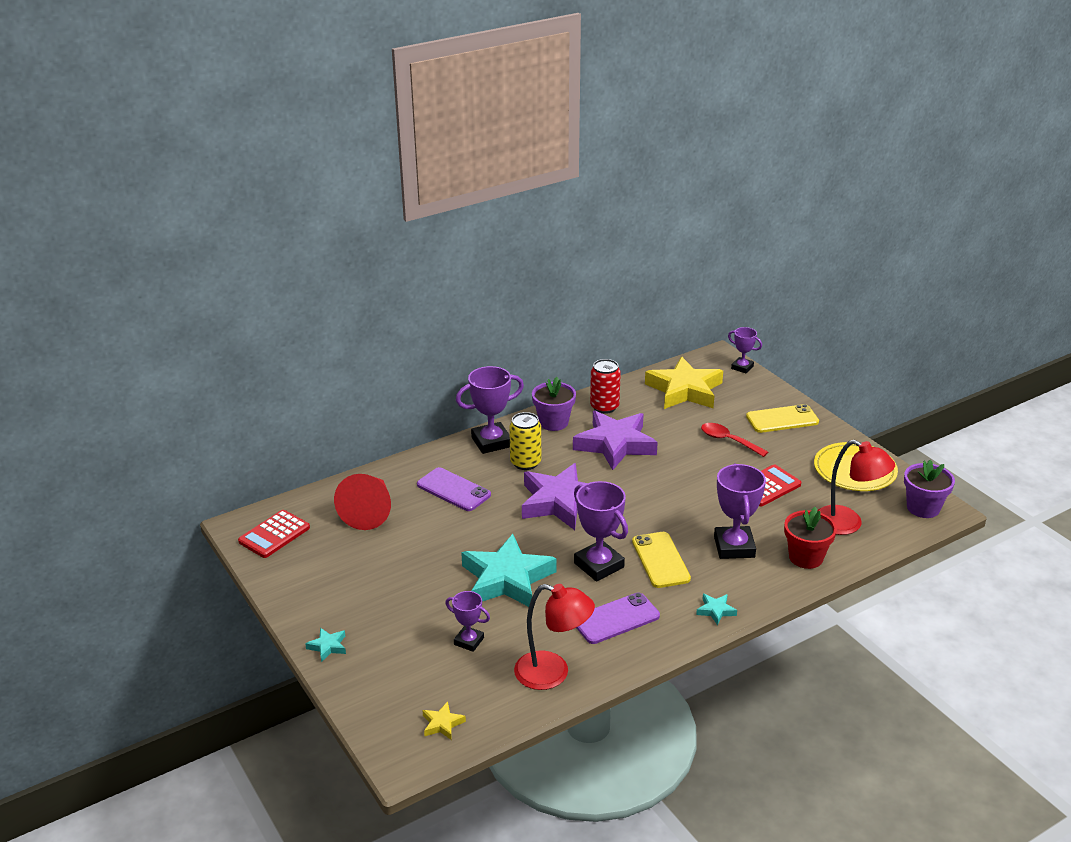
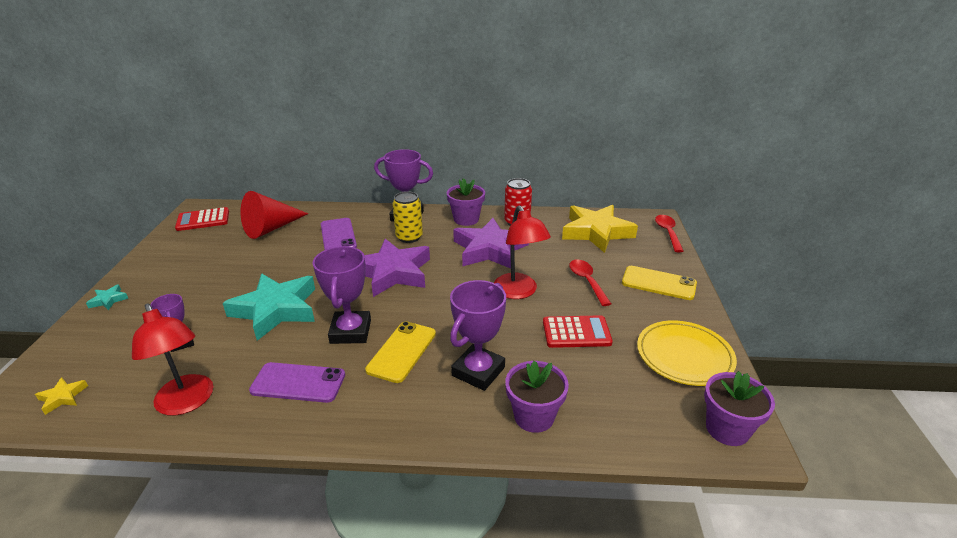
camera: 35 degrees right, 0 degrees up
(715, 611) = (384, 423): turquoise star -> none
(742, 367) = (668, 233): purple trophy -> red spoon
(806, 557) = (534, 416): red flower pot -> purple flower pot
(847, 524) = (617, 405): red lamp -> red lamp (519, 292)

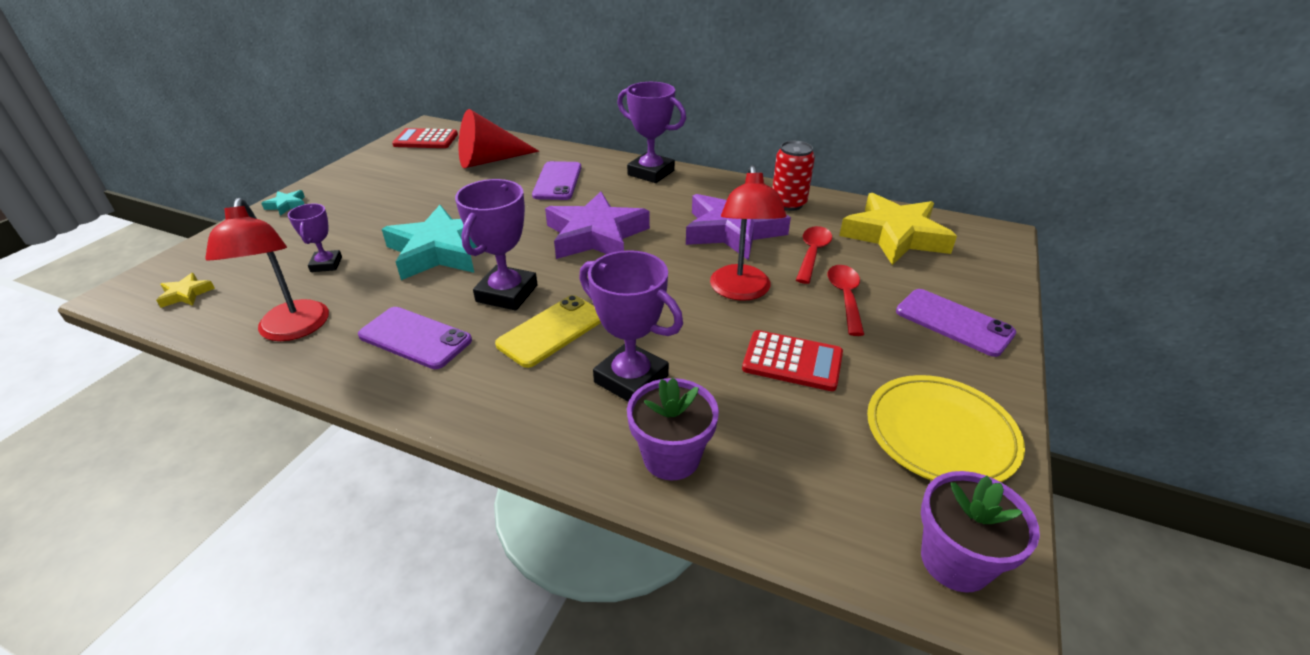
camera: 20 degrees right, 5 degrees up
(409, 237) = (639, 197): yellow can -> none
(466, 219) = (723, 189): purple flower pot -> none
(478, 371) = (631, 379): purple trophy -> purple trophy turned 75 degrees clockwise
(658, 283) = (953, 322): yellow phone -> purple phone
(668, 233) = (1006, 256): red spoon -> red spoon (812, 253)

